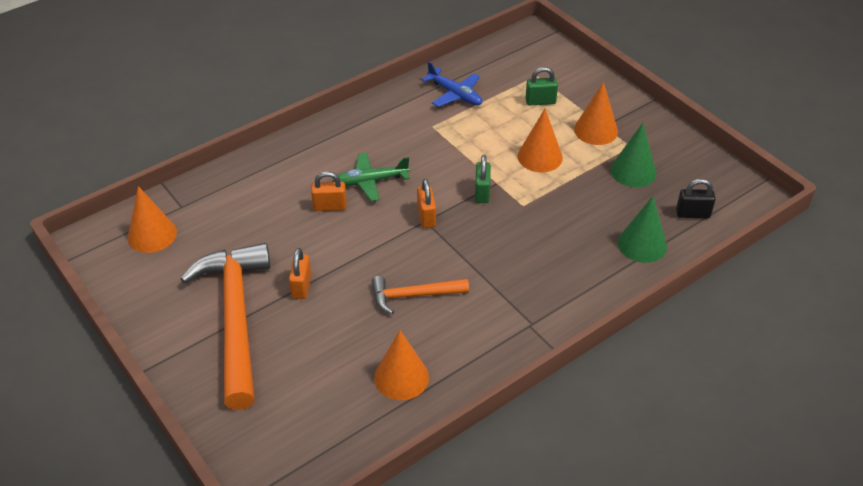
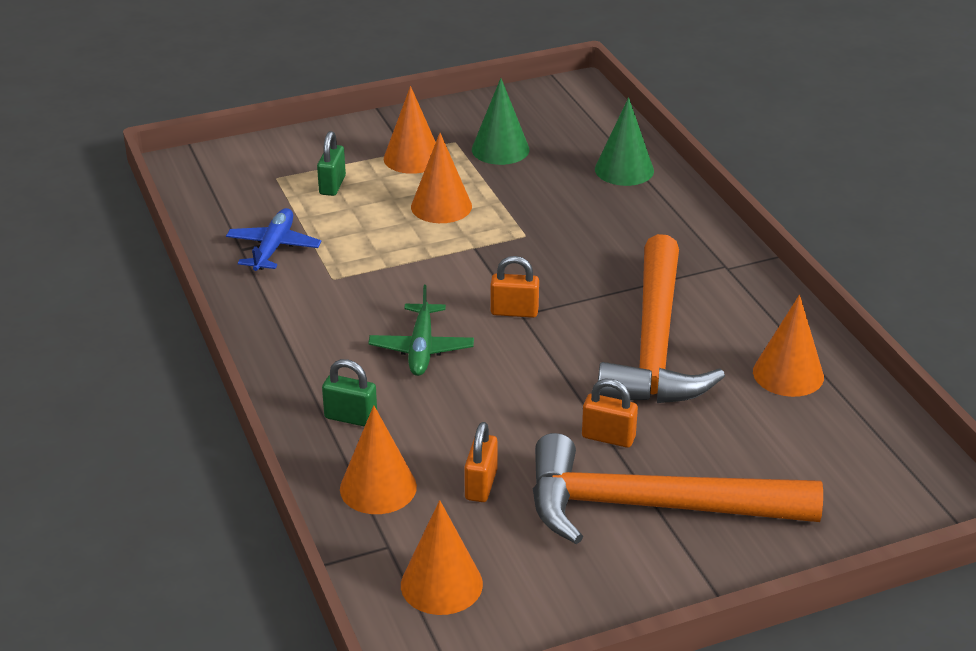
camera: 75 degrees left, 10 degrees down
(230, 191) = (378, 487): none -> orange cone
(330, 206) = (457, 392): orange padlock -> orange padlock (481, 485)
(413, 295) = (654, 344): orange hammer -> orange hammer, size x1.97
(454, 94) = (273, 248): blue plane -> blue plane turned 45 degrees counterclockwise
(482, 192) = (488, 261): green padlock -> green padlock (351, 417)
(692, 214) = (588, 129): black padlock -> none

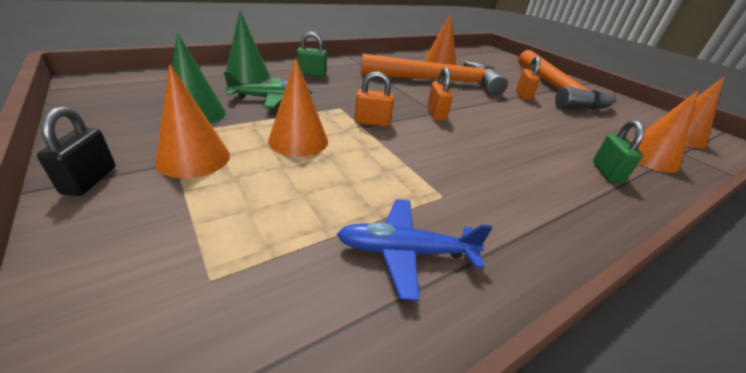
camera: 105 degrees left, 0 degrees up
(332, 185) = (246, 214): green padlock -> green padlock (312, 74)
(386, 125) = (90, 180): none -> black padlock
(421, 348) = (503, 146): green plane -> green plane (271, 99)
(481, 485) = (599, 126): orange padlock -> orange padlock (372, 122)

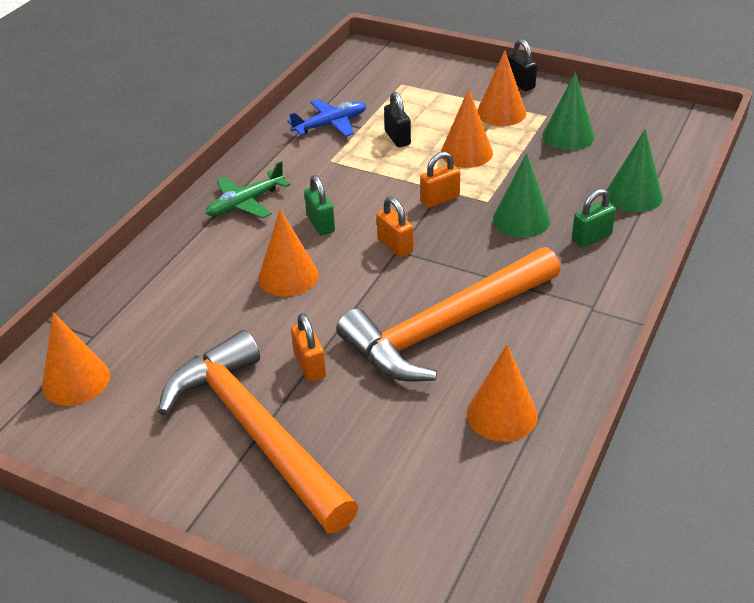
camera: 155 degrees right, 5 degrees up
(271, 99) = (554, 178): green plane -> green plane (246, 203)
(335, 93) = (521, 220): none -> green cone
(341, 186) = (397, 138): none -> black padlock
(606, 172) = (201, 249): green padlock -> green padlock (320, 224)
(649, 158) = (144, 299): orange cone -> orange cone (288, 276)

